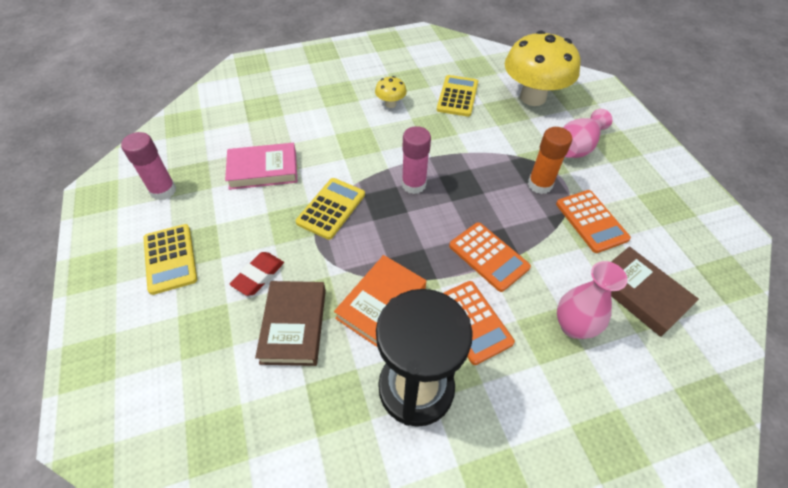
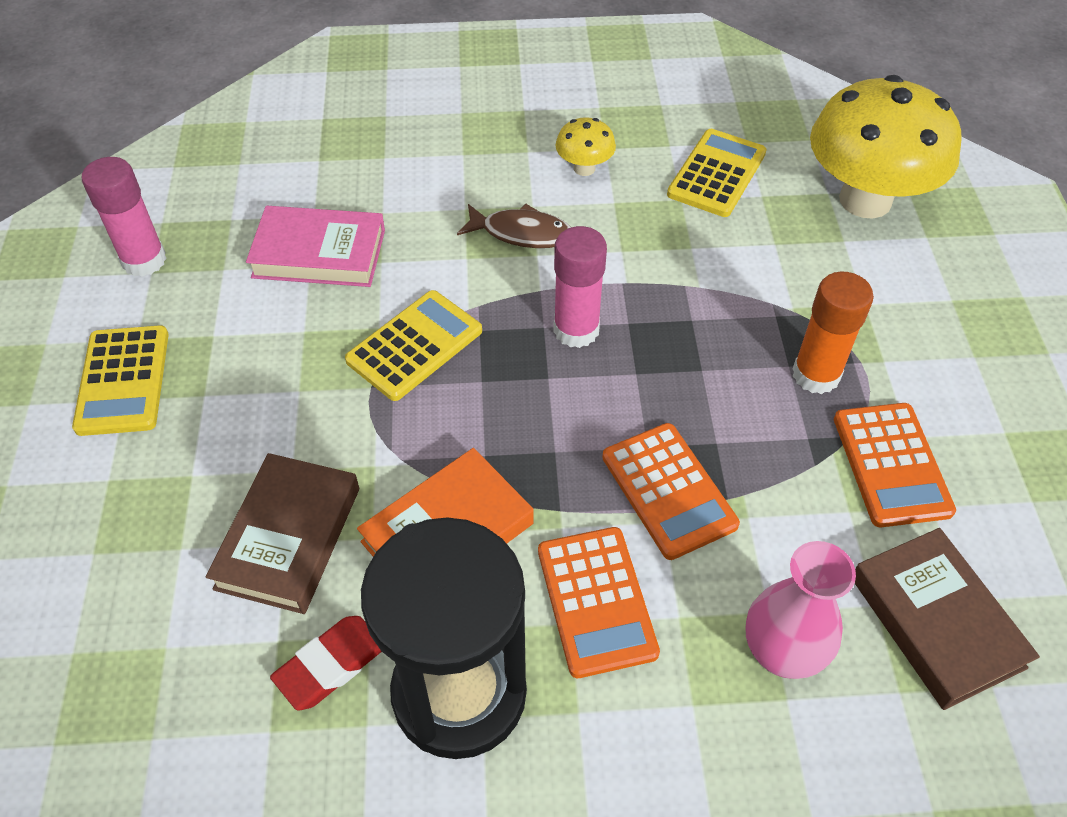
camera: 15 degrees right, 0 degrees up
(258, 275) = (256, 440): red eraser -> red eraser (330, 665)
(369, 141) = (522, 233): none -> brown fish
(577, 147) = (919, 314): pink vase -> none

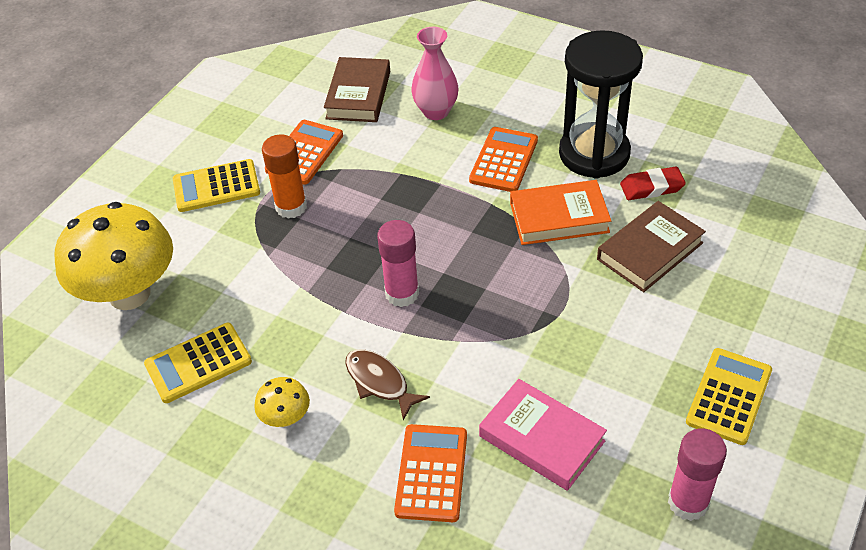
camera: 145 degrees left, 5 degrees down
(414, 346) = (513, 330): yellow calculator -> yellow calculator (216, 186)
(668, 491) = (427, 188): orange calculator -> orange calculator (431, 473)

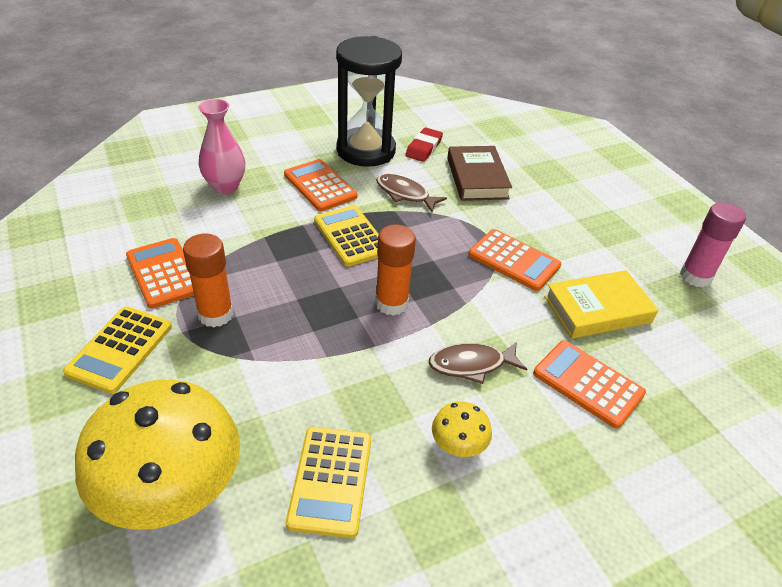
camera: 60 degrees left, 5 degrees down
(358, 95) = (145, 211): brown book -> none
(402, 293) = (391, 303): pink glue stick -> orange glue stick
(541, 439) = (597, 309): pink book -> yellow book
(547, 343) = (514, 260): none -> orange calculator
(559, 217) = (405, 194): orange book -> brown fish
(729, 396) = (623, 216): yellow calculator -> yellow calculator (351, 236)

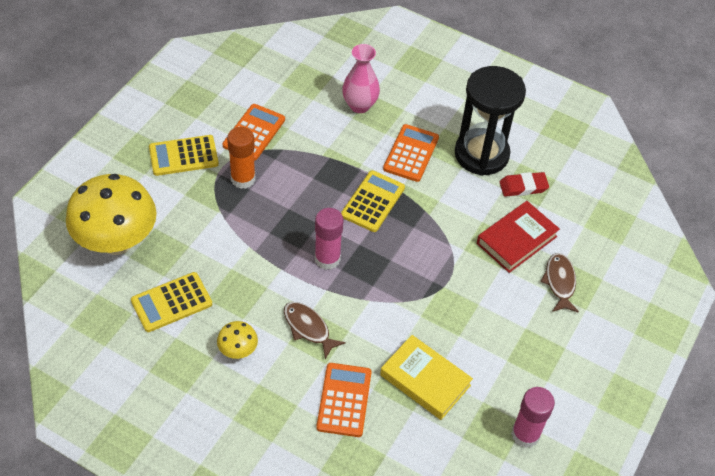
camera: 55 degrees right, 10 degrees up
(391, 303) = (327, 259): orange glue stick -> pink glue stick
(405, 194) = (450, 206): brown fish -> brown fish (559, 282)
(477, 178) = (516, 240): brown book -> red book
(514, 260) = (434, 307): orange calculator -> none

